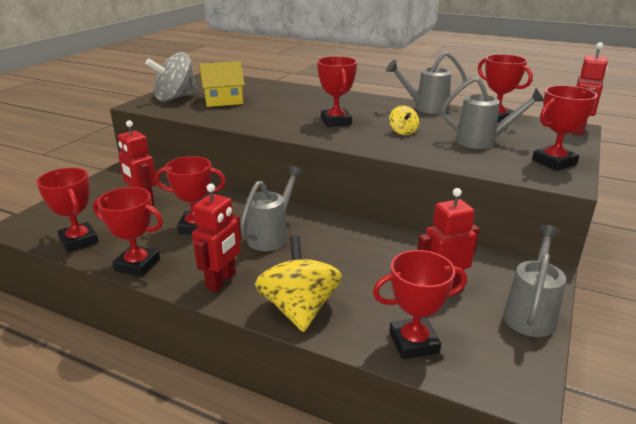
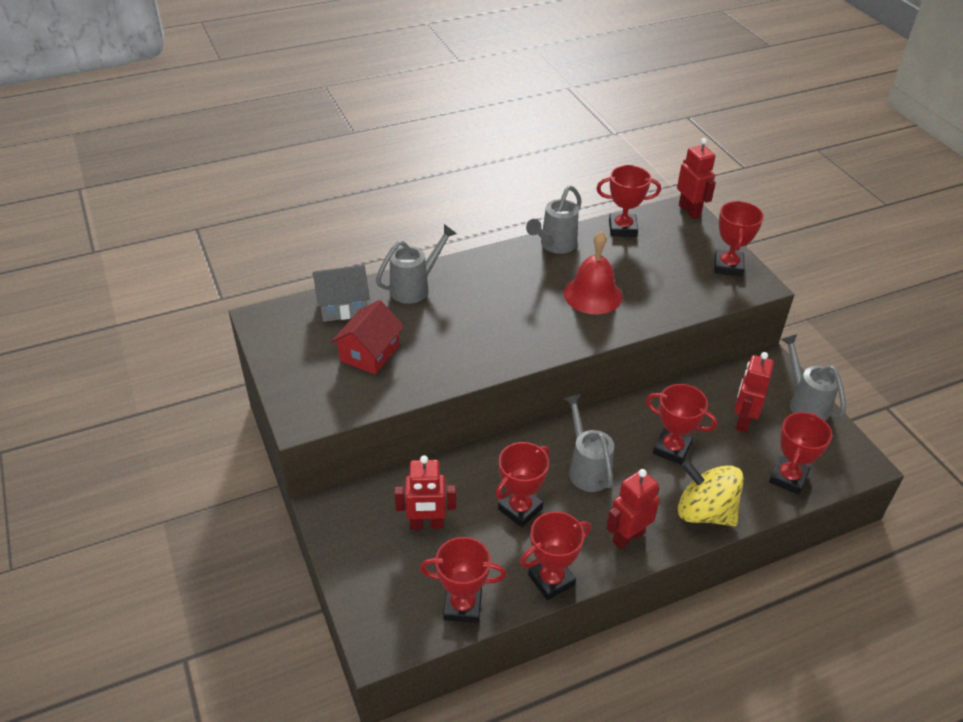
camera: 50 degrees left, 15 degrees up
(175, 98) = (312, 383): grey spinning top -> none
(221, 281) = (628, 536): red robot -> red robot turned 105 degrees counterclockwise
(223, 100) = (369, 353): yellow house -> red house
(253, 85) = (343, 306): none -> grey house
(336, 121) = (524, 315): red trophy -> red trophy (672, 449)
(403, 132) = (593, 294): yellow spinning top -> red bell
(483, 141) = (659, 269): grey watering can -> grey watering can (415, 287)

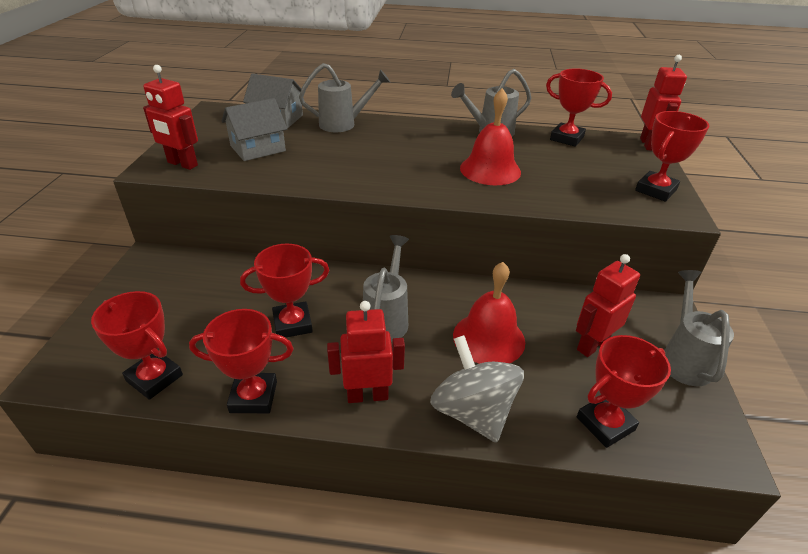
camera: 30 degrees right, 5 degrees down
(369, 353) = (258, 148): red house -> grey house
(426, 524) = (205, 300): red robot -> red robot (182, 164)
(672, 449) = (488, 338): red trophy -> red bell
(705, 512) = (472, 411): yellow spinning top -> grey spinning top

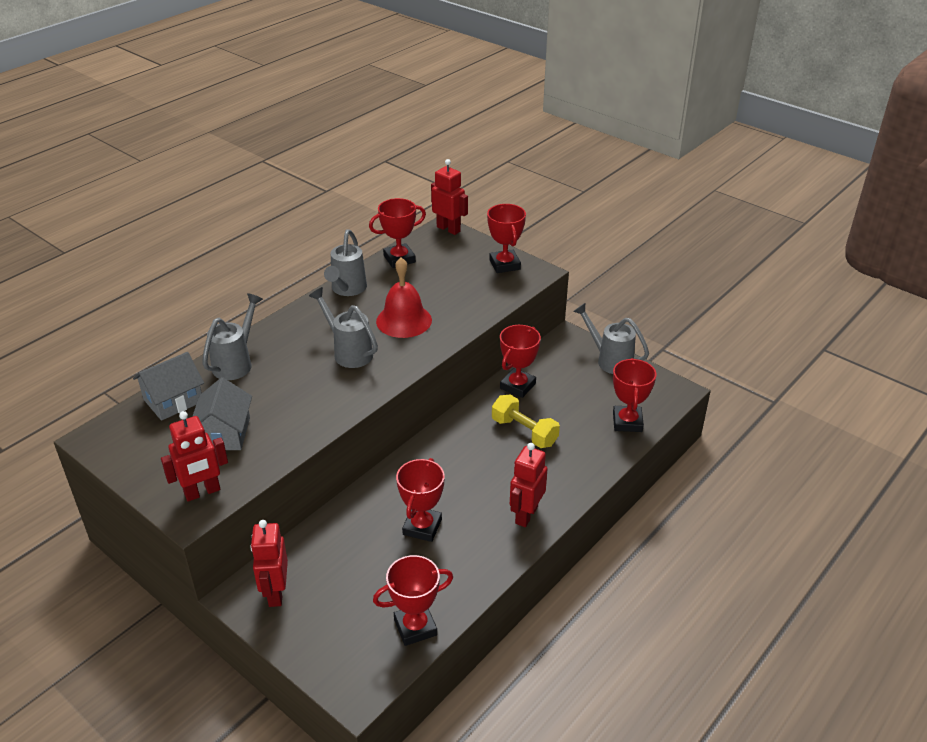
camera: 55 degrees left, 0 degrees up
(253, 397) = (481, 574): red trophy -> red trophy (517, 386)
(387, 318) = (461, 472): grey watering can -> grey watering can (348, 352)
(472, 411) = (577, 472): grey spinning top -> none
(488, 338) = (524, 432): red bell -> yellow dumbbell
(592, 345) = (569, 390): red robot -> red robot (275, 593)

